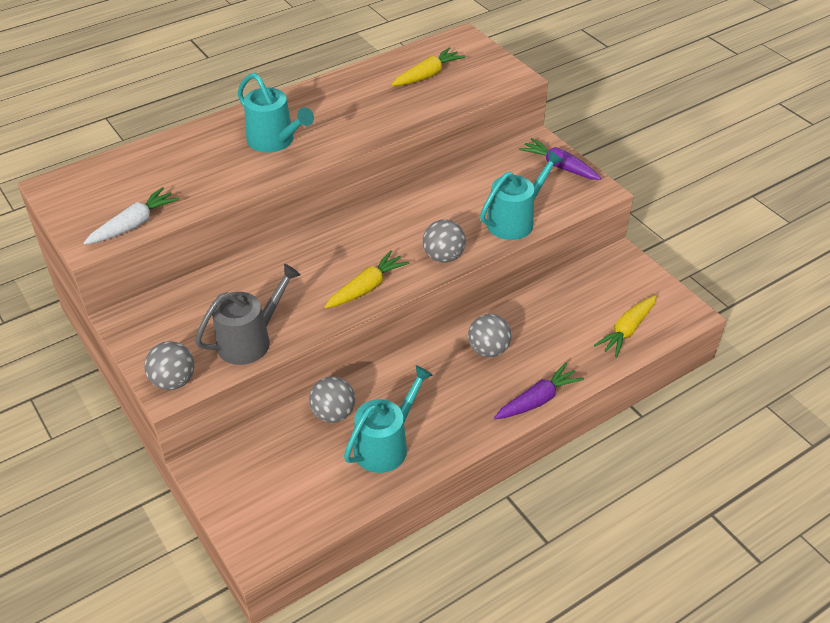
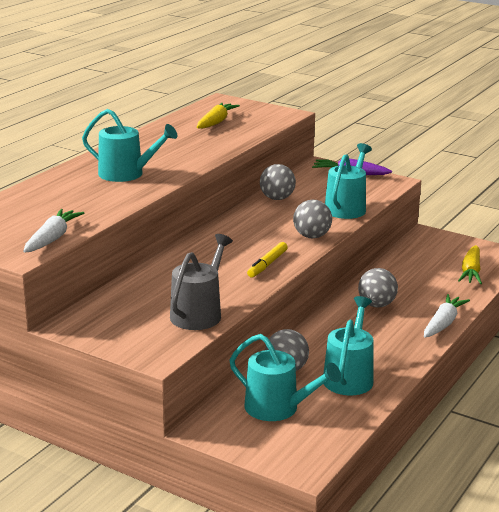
camera: 25 degrees left, 20 degrees down
(173, 381) = (155, 351): grey ball -> grey ball (277, 198)
(288, 464) = (277, 408): none -> turquoise watering can
(367, 287) = (267, 264): yellow carrot -> yellow marker
(538, 400) = (443, 323): purple carrot -> white carrot

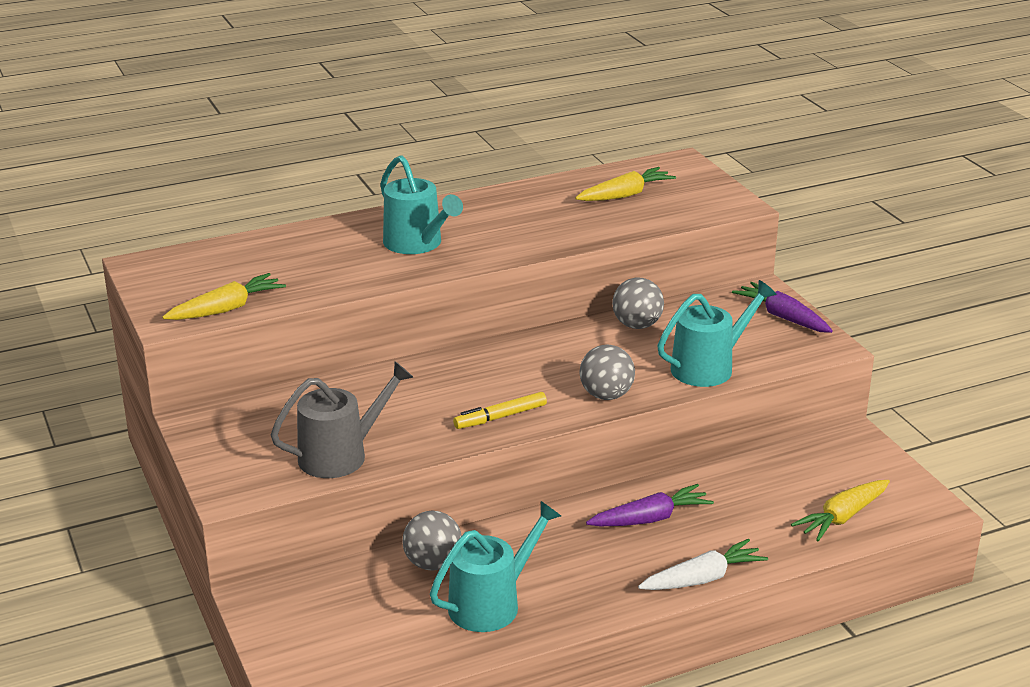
camera: 35 degrees right, 5 degrees up
(52, 238) = (227, 309): white carrot -> yellow carrot
(277, 408) = (362, 609): turquoise watering can -> none
(376, 305) = (650, 518): grey ball -> purple carrot

